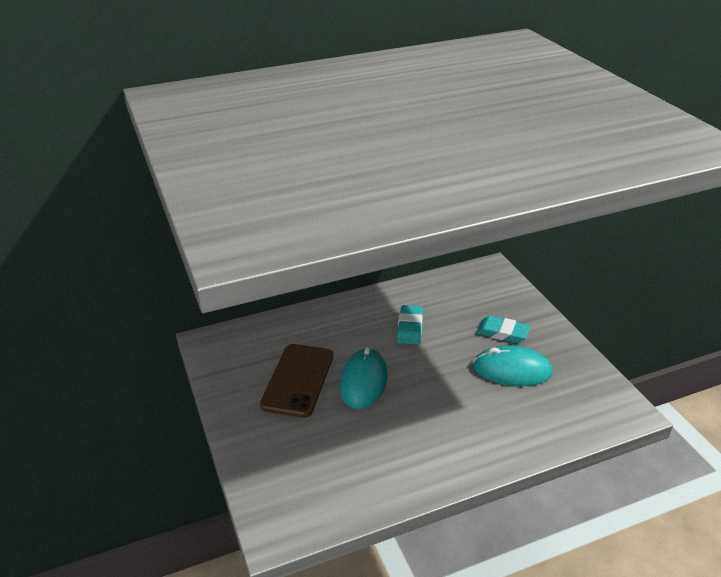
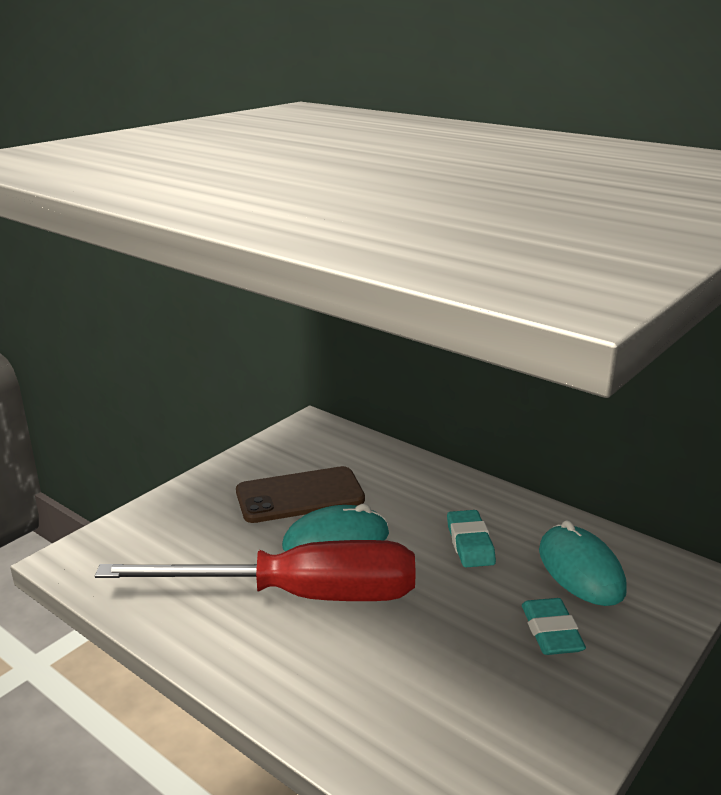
camera: 60 degrees right, 10 degrees down
(407, 418) = (298, 595): none -> red screwdriver
(410, 328) = (470, 543): turquoise eraser -> turquoise eraser turned 75 degrees counterclockwise
(512, 370) = (476, 666): turquoise mouse -> turquoise mouse (580, 570)

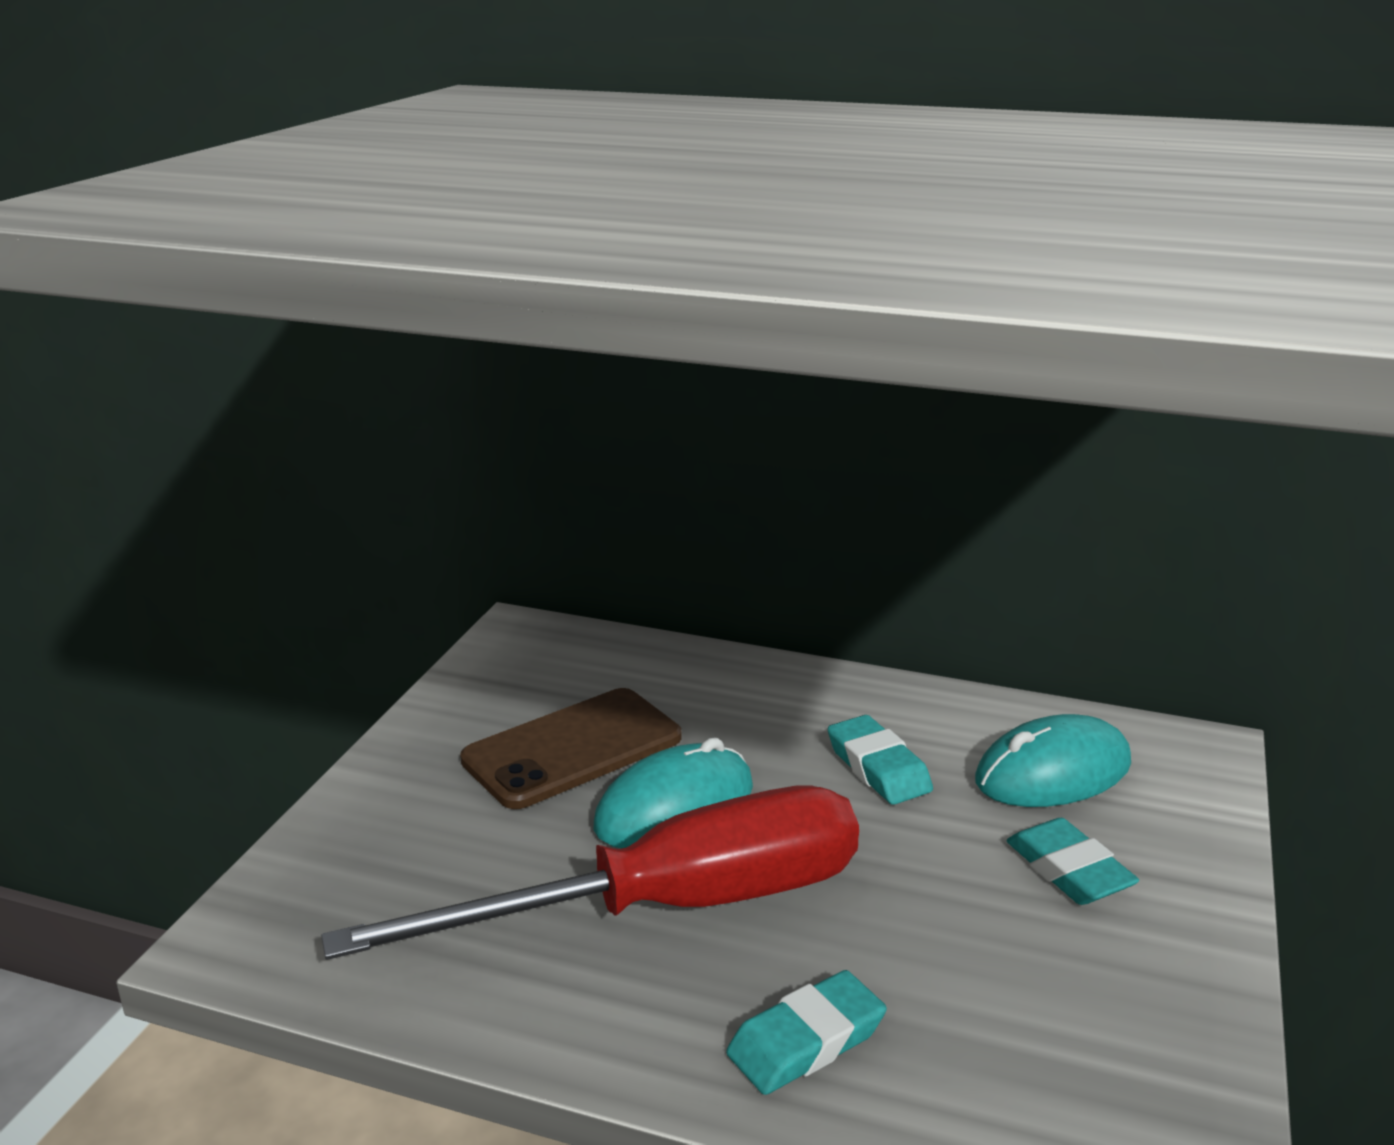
camera: 20 degrees left, 0 degrees up
(328, 689) = (806, 1041): none -> turquoise eraser
(580, 570) = (1053, 772): turquoise mouse -> turquoise mouse turned 75 degrees counterclockwise

